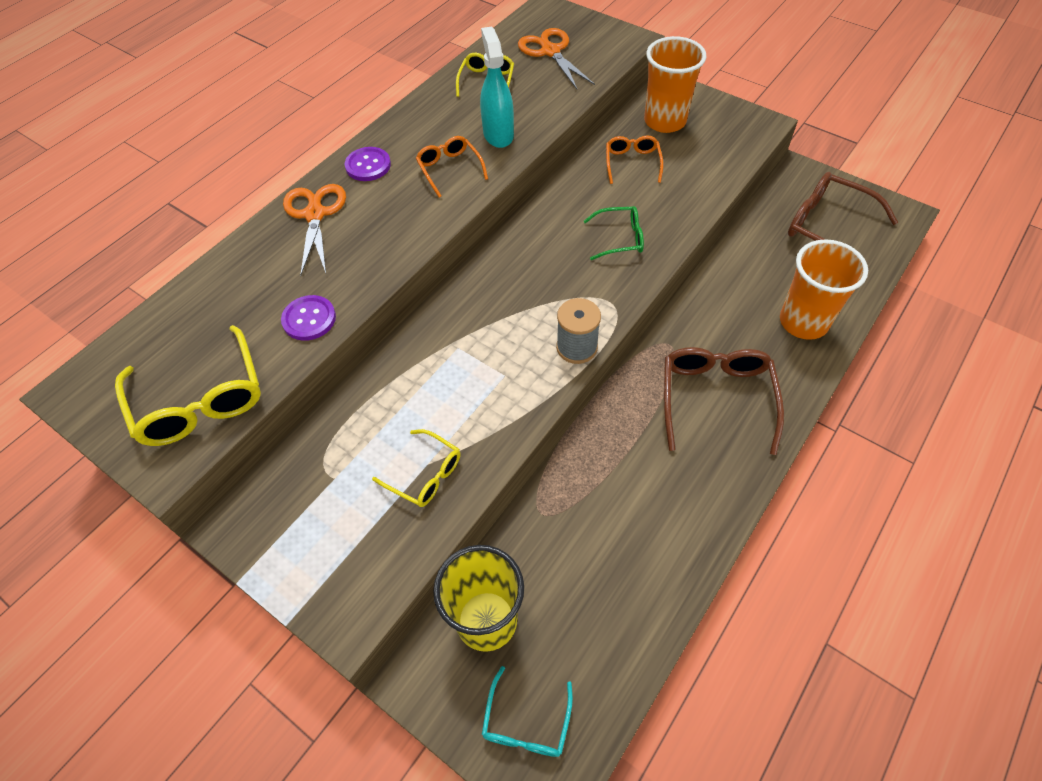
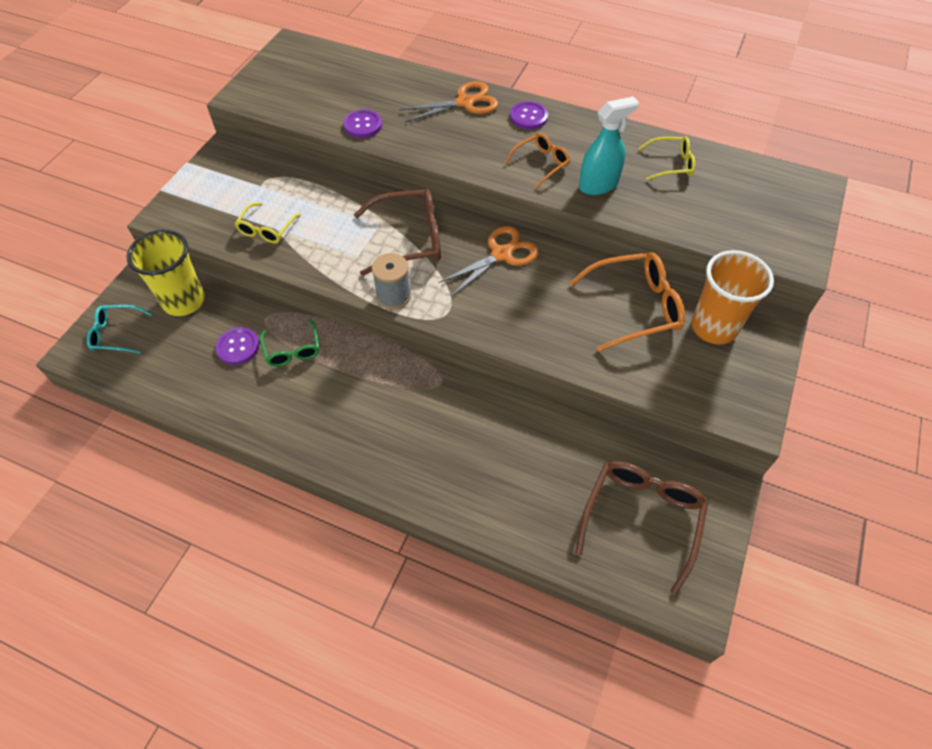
camera: 75 degrees right, 0 degrees up
(200, 401) = (288, 96): yellow glasses -> none
(550, 52) = (741, 201): orange scissors -> orange scissors (501, 254)
(583, 549) = (238, 347): none -> purple button
(620, 238) = (527, 310): green glasses -> green glasses (292, 350)
(632, 162) = (636, 307): orange glasses -> orange glasses, size x1.73
(716, 397) = (389, 423): brown glasses -> brown glasses (410, 239)
(803, 322) = (495, 494): orange cup -> none

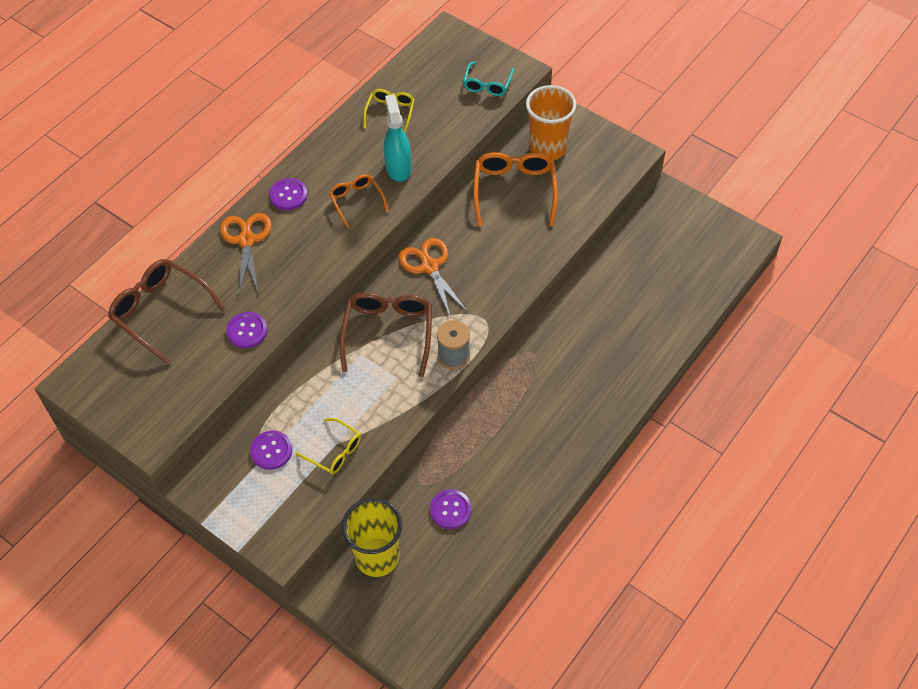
camera: 75 degrees left, 0 degrees up
(115, 334) = (402, 623): turquoise glasses -> turquoise glasses (487, 85)
(262, 188) = (271, 451): none -> purple button
(292, 350) = (467, 463): green glasses -> none
(642, 517) = (681, 250): brown glasses -> brown glasses (160, 311)

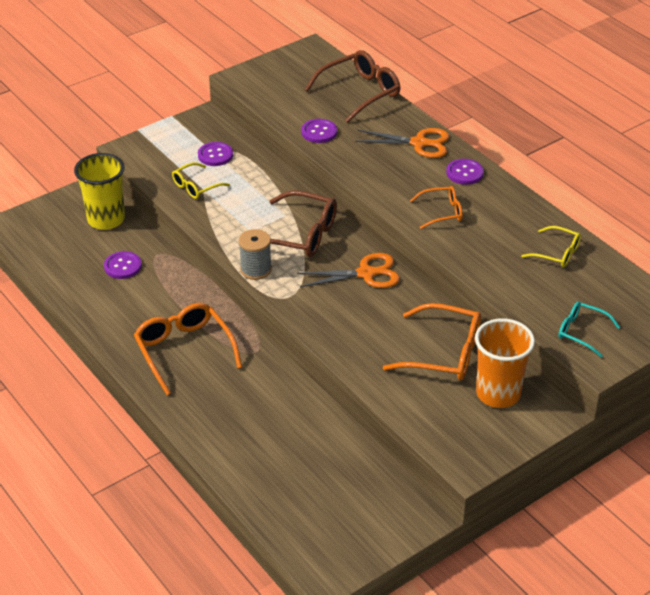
camera: 105 degrees right, 15 degrees down
(398, 168) = (476, 245): turquoise spray bottle -> none
(553, 411) = (183, 350): none -> orange glasses

